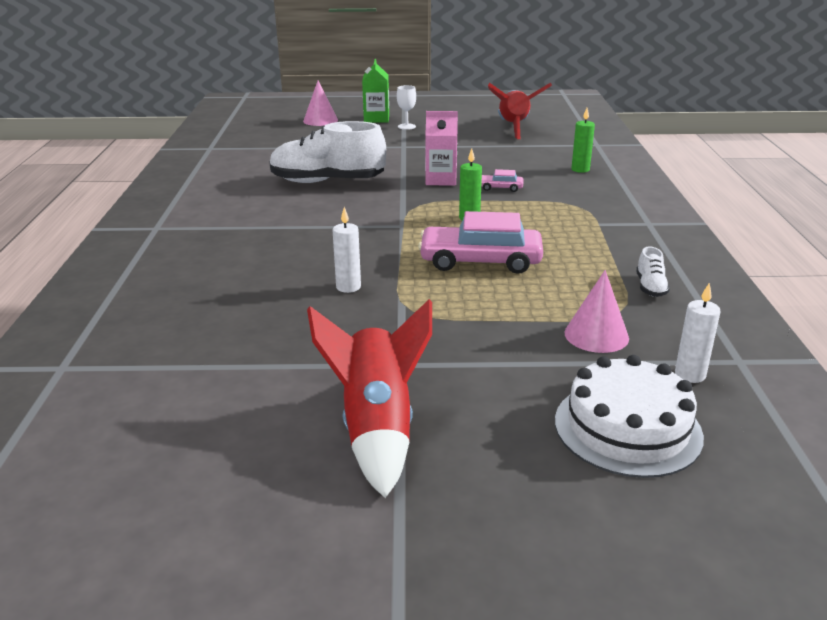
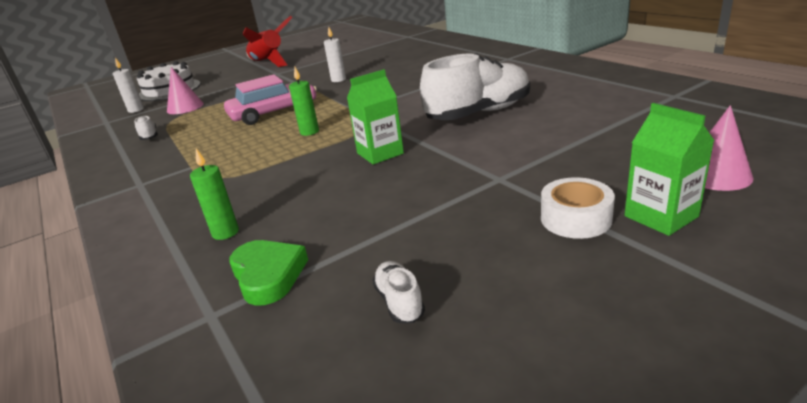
camera: 150 degrees right, 0 degrees up
(406, 126) = (575, 219): white goblet -> white tape
(441, 180) = (380, 153): pink carton -> green carton
(500, 188) = (308, 168): pink car -> none
(513, 128) = (399, 302): red rocket -> white shoe
(563, 148) = (268, 275): none -> green heart

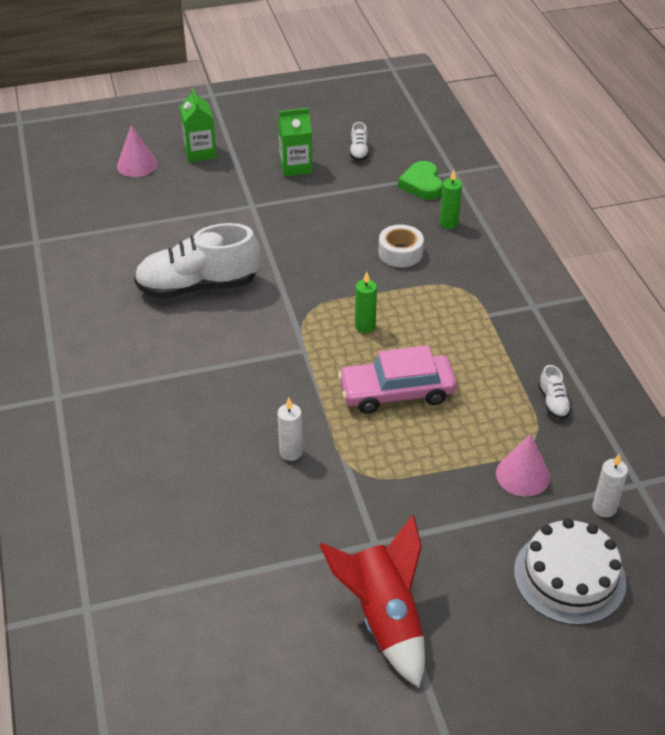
camera: 165 degrees left, 15 degrees up
(380, 153) = (315, 264): green carton -> green carton (295, 167)
(575, 219) = (240, 164): white tape -> white tape (400, 253)

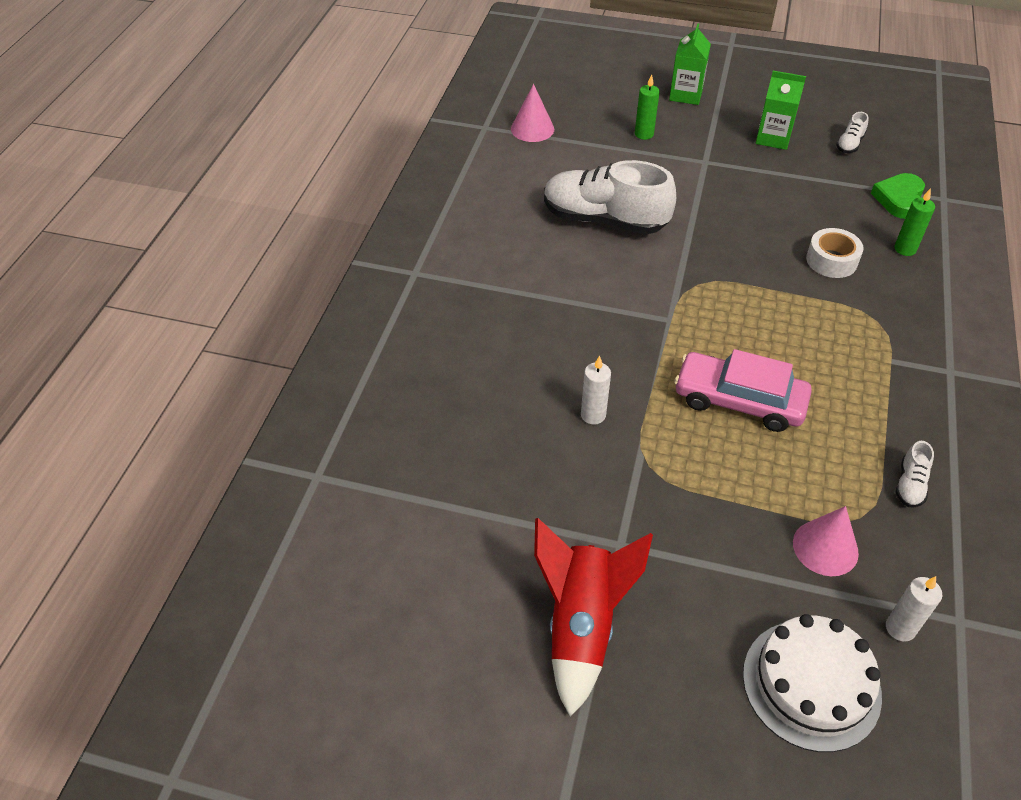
camera: 30 degrees right, 5 degrees up
(137, 165) = (618, 88): pink cone -> pink cone (532, 129)
(365, 326) = (747, 321): green candle -> green candle (644, 134)

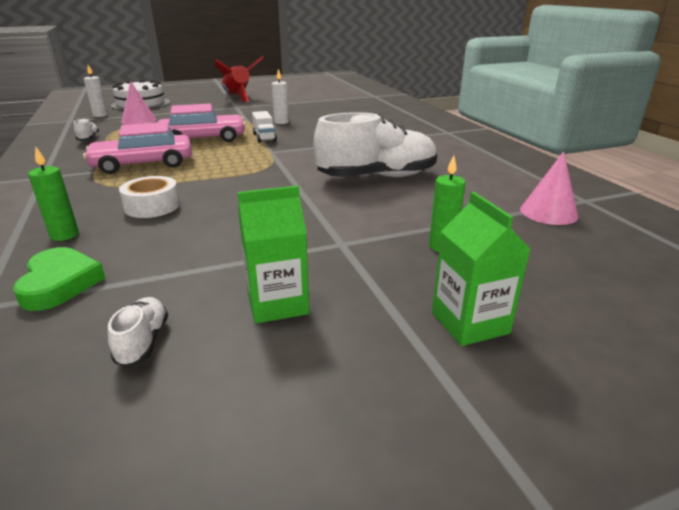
camera: 145 degrees right, 20 degrees down
(653, 365) = (264, 137): none -> white truck
(832, 353) = (143, 164): none -> pink car

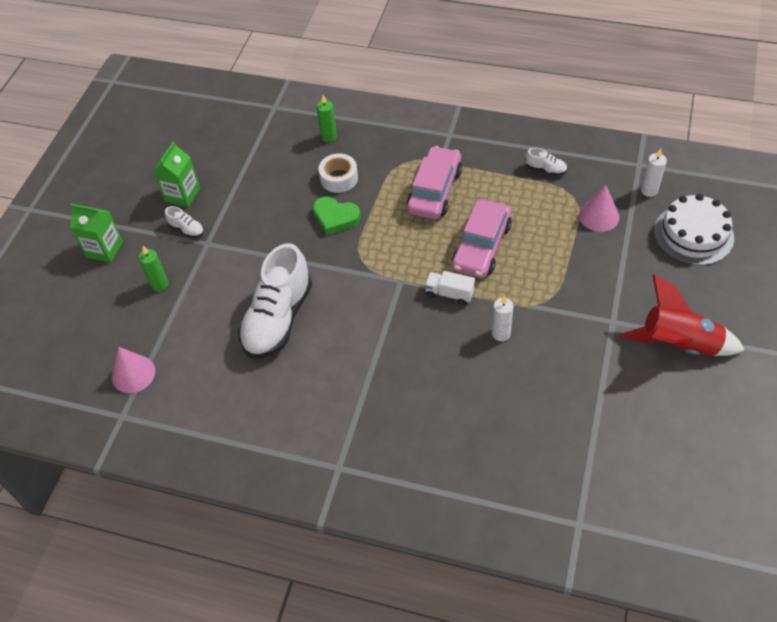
camera: 130 degrees right, 25 degrees up
(60, 283) = (272, 131): green heart -> green heart (335, 218)
(143, 342) = (199, 148): white shoe -> white shoe (187, 229)

